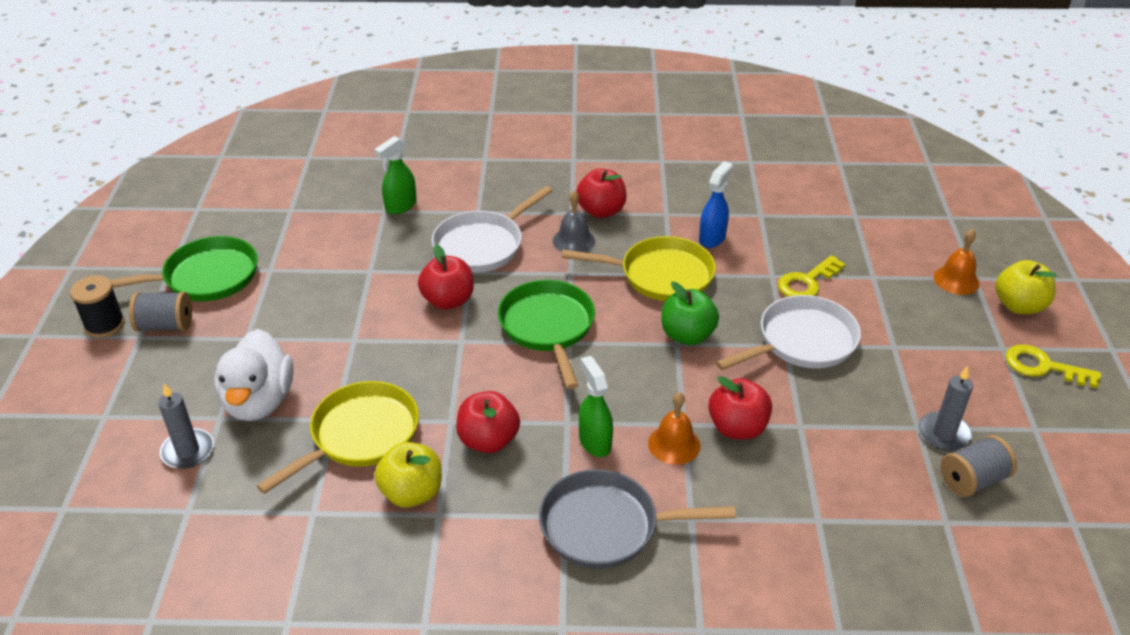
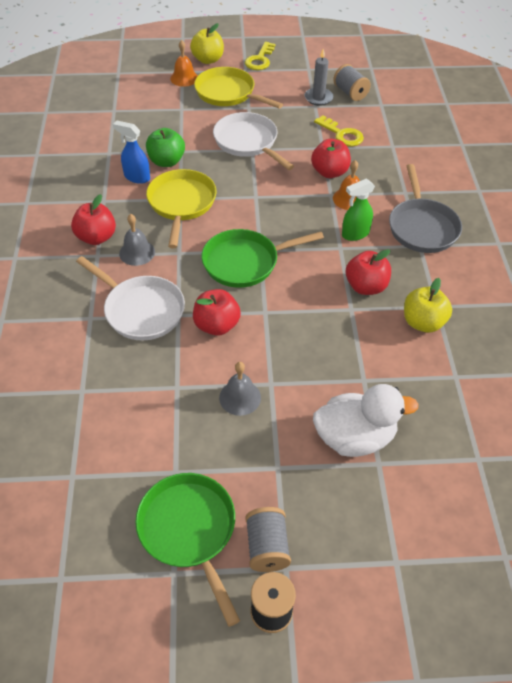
camera: 95 degrees left, 10 degrees up
(188, 451) = (420, 477): grey candle -> none
(342, 315) = (240, 397): none -> grey bell
(359, 436) = (378, 361): yellow pan -> yellow pan (228, 93)
(400, 206) = (76, 378): green spray bottle -> none
(687, 335) = (247, 191): green apple -> green apple (166, 161)
(807, 282) = (188, 136): yellow key -> yellow key (342, 134)

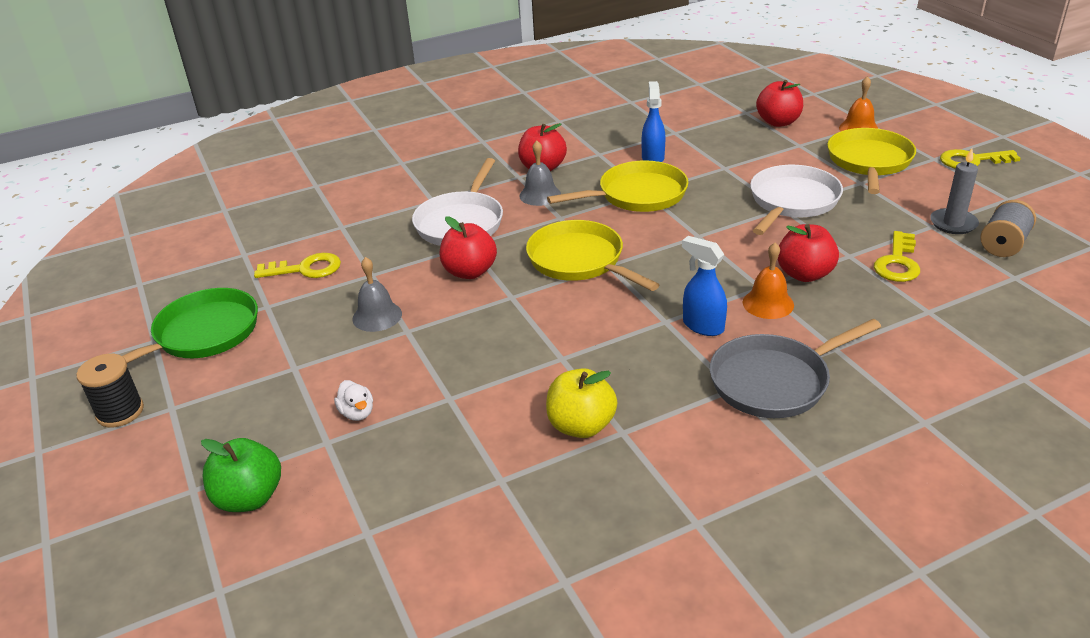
camera: 70 degrees right, 15 degrees down
(135, 432) = (306, 269): none -> yellow key
(166, 161) = (697, 165): green apple -> green apple (249, 498)
(208, 60) = (917, 130): yellow apple -> none
(245, 262) = (580, 261): green pan -> yellow pan
(267, 547) = (193, 388): grey spool -> none
(354, 437) = (357, 413): white duck -> white duck, size x0.44
(355, 234) = (702, 326): green spray bottle -> blue spray bottle
(366, 286) = (611, 360): red apple -> red apple (778, 122)

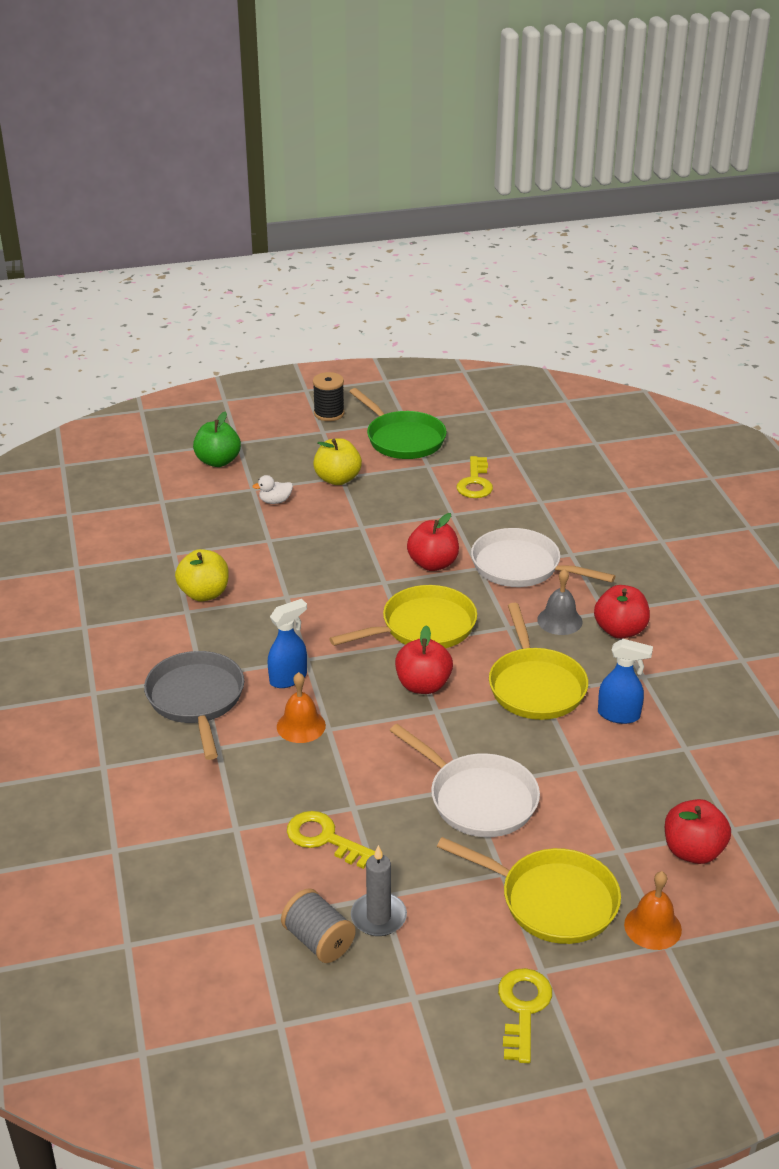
camera: 100 degrees right, 0 degrees up
(300, 369) = (337, 479): none -> yellow apple
(377, 316) = (388, 514): grey bell -> none
(804, 274) = (335, 764): red apple -> red apple (423, 685)

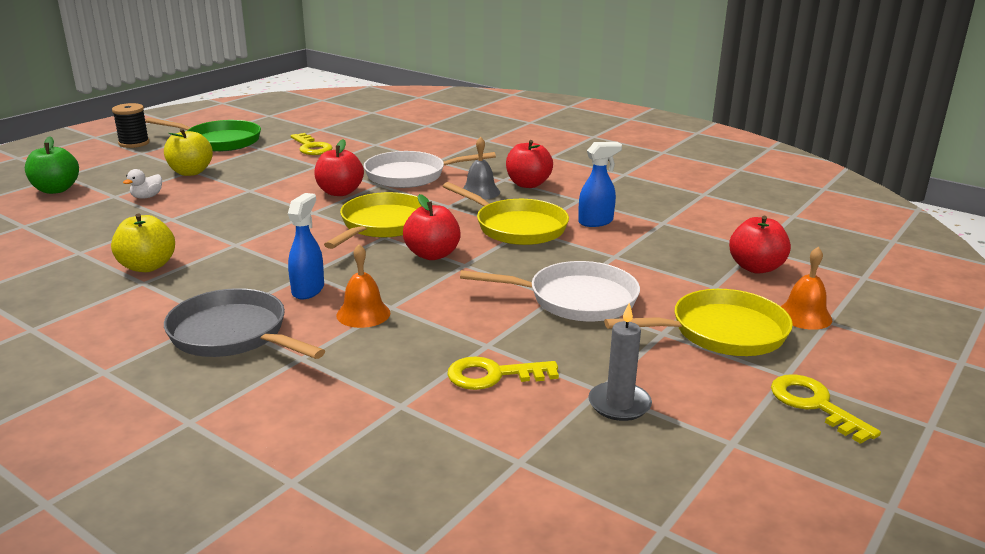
camera: 40 degrees left, 10 degrees down
(318, 940) = (597, 447): grey spool -> none

